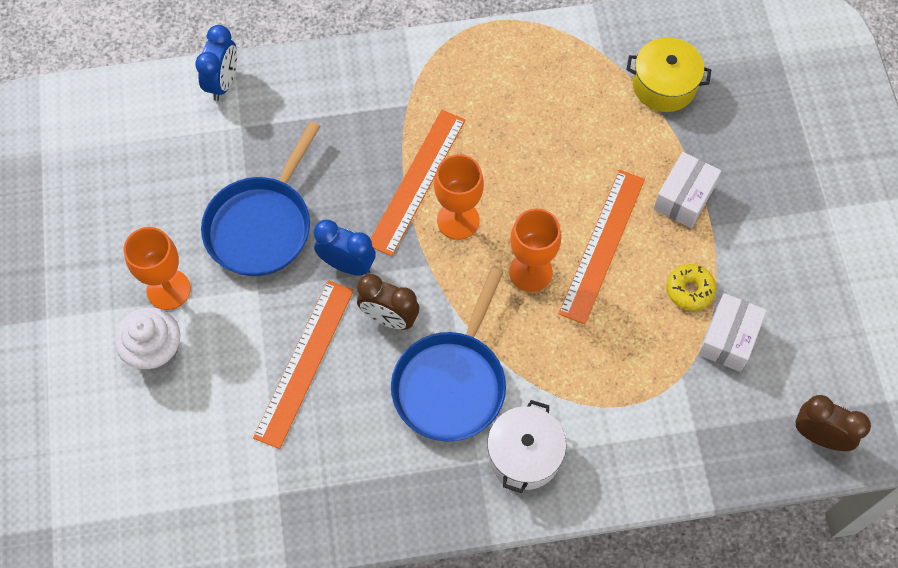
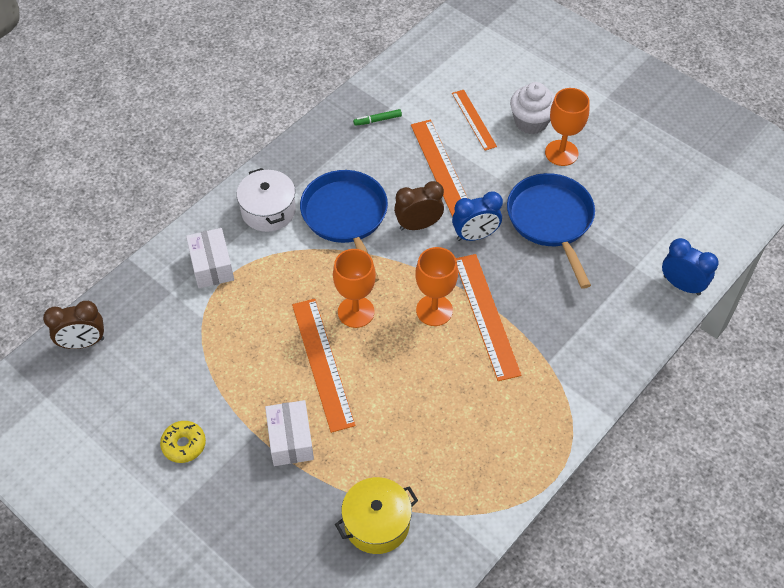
camera: 140 degrees right, 10 degrees down
(208, 401) = (474, 119): none -> orange ruler
(223, 83) = (681, 285): blue clock -> blue clock turned 150 degrees clockwise
(307, 485) = (377, 120): none -> green marker
(689, 290) = (237, 376): yellow donut -> yellow donut (184, 445)
(728, 339) = (187, 362): white box -> white box (212, 266)

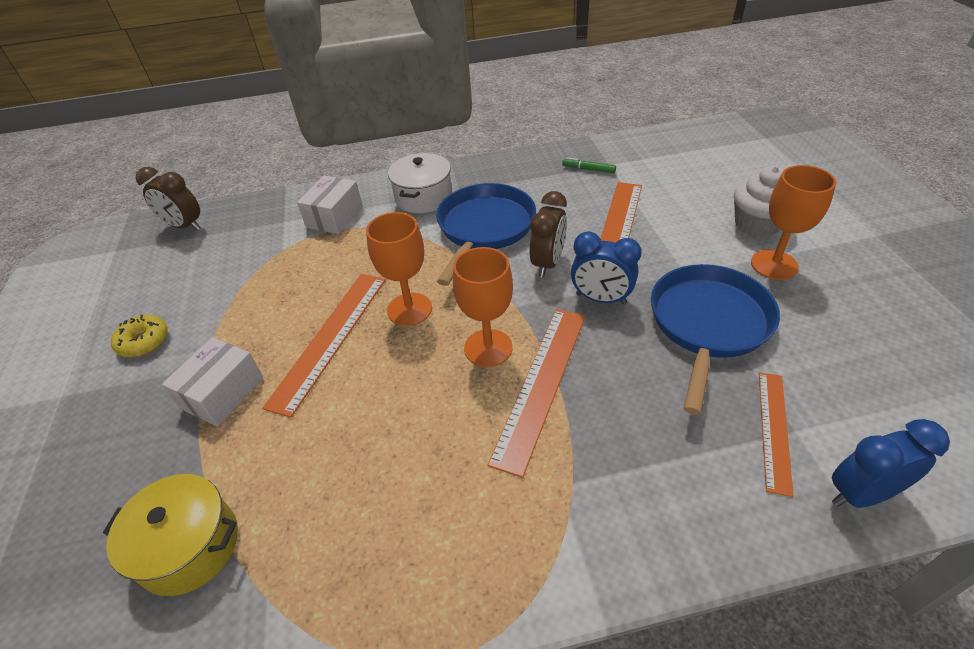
camera: 40 degrees right, 10 degrees down
(418, 225) = (547, 263): brown clock -> brown clock turned 90 degrees clockwise
(474, 119) = (689, 201): orange ruler -> orange ruler (774, 430)
(681, 285) = (861, 493): blue clock -> blue clock turned 90 degrees counterclockwise

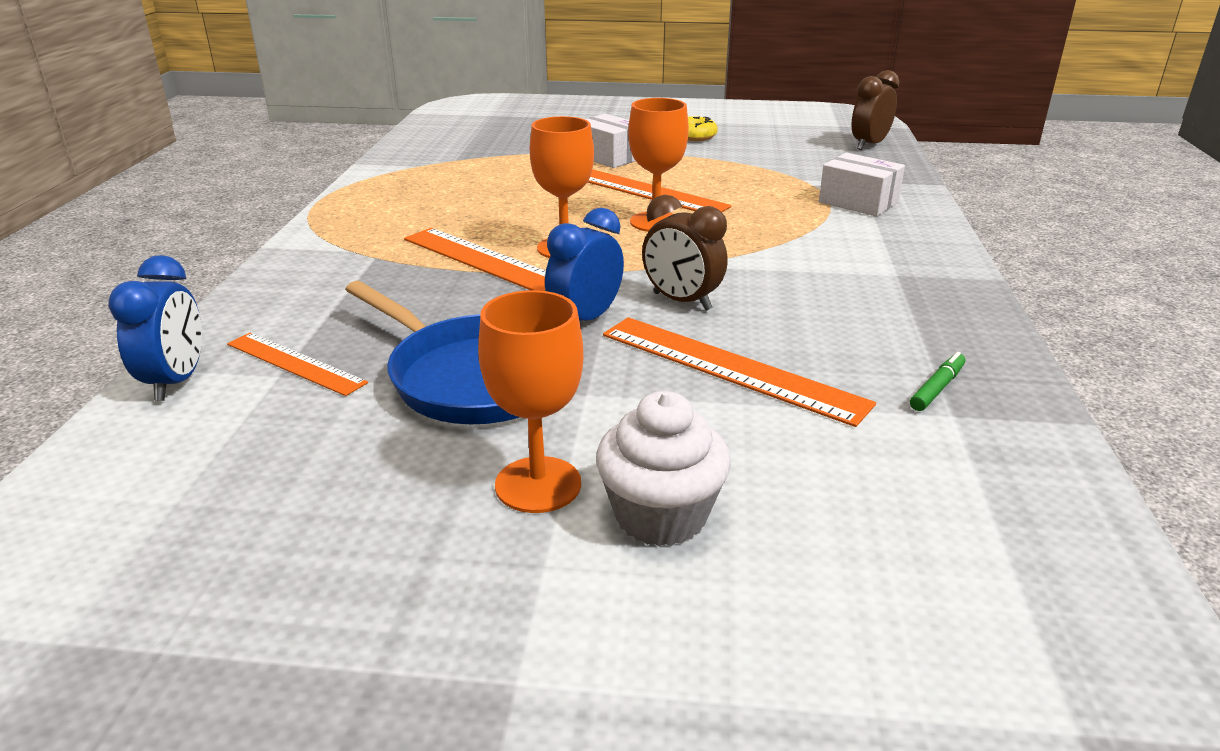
camera: 105 degrees right, 15 degrees down
(189, 546) = (480, 150): yellow pot -> none
(423, 197) = (886, 250): white pot -> none
(484, 228) = (787, 276): blue pan -> none

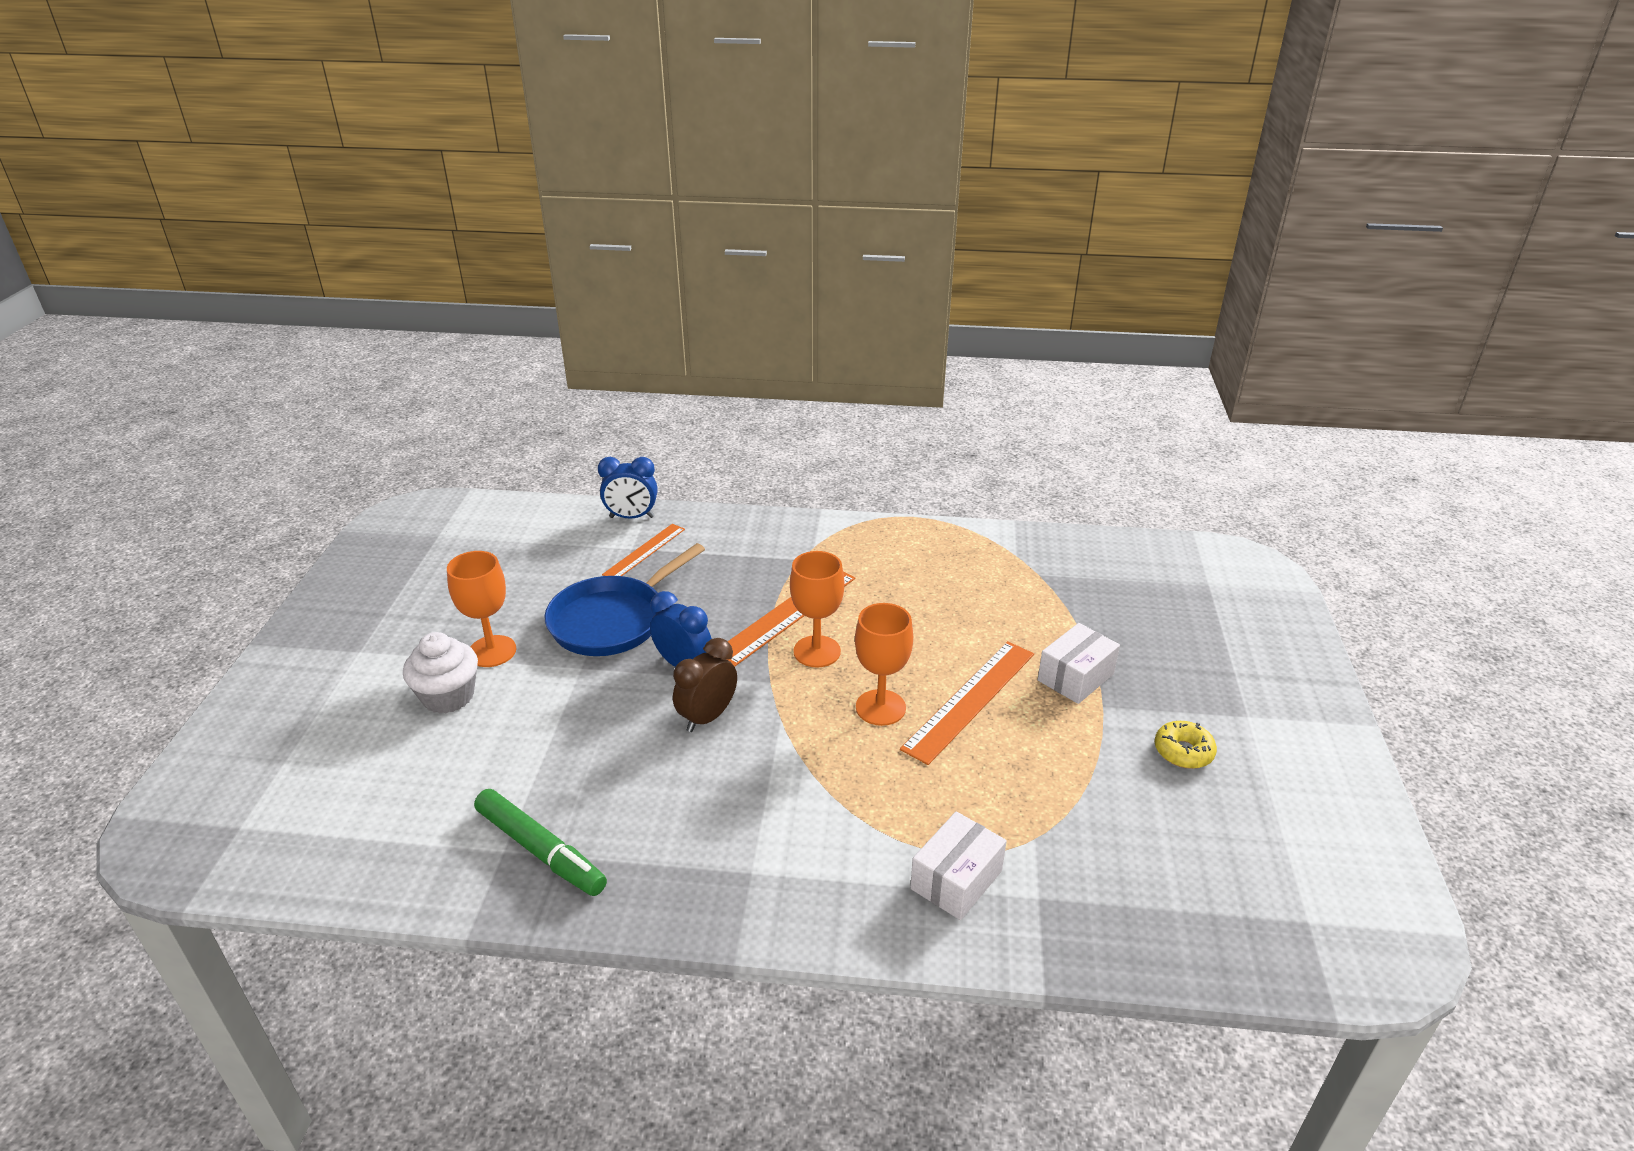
camera: 90 degrees right, 5 degrees up
(730, 368) = (597, 737): orange ruler -> none
(869, 145) = (1207, 941): brown clock -> none
(937, 388) = (540, 850): green marker -> green marker, size x2.03

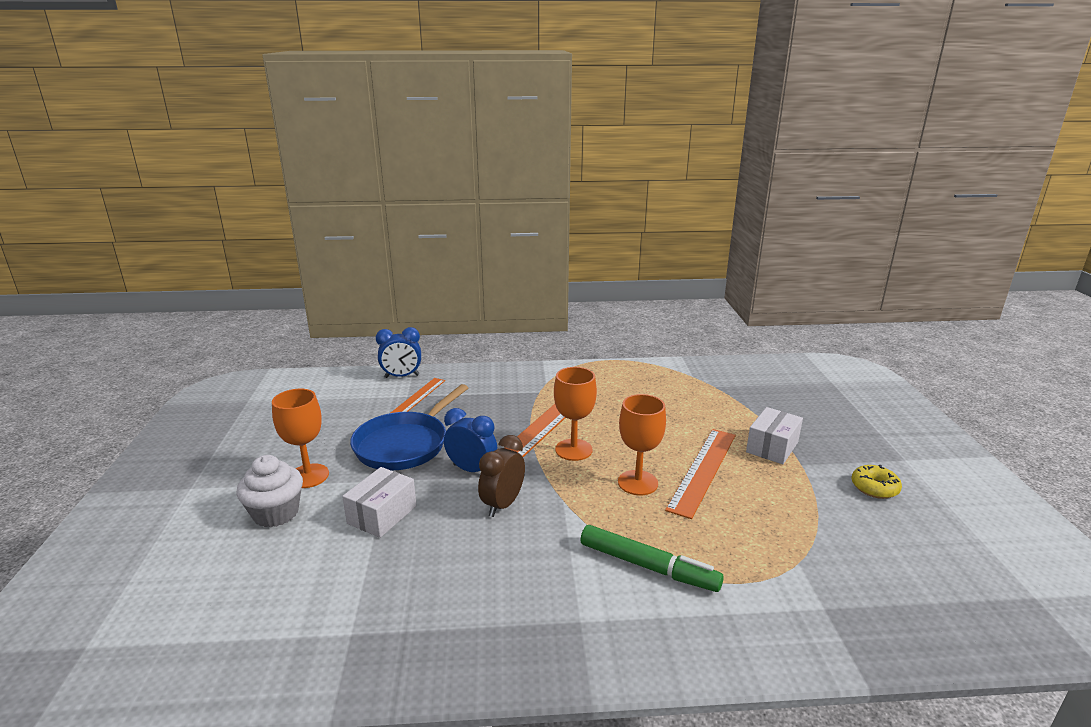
camera: 10 degrees left, 10 degrees down
(540, 850) = (386, 628): green marker -> green marker (648, 566)
(956, 880) = (752, 603): white box -> white box (382, 515)

